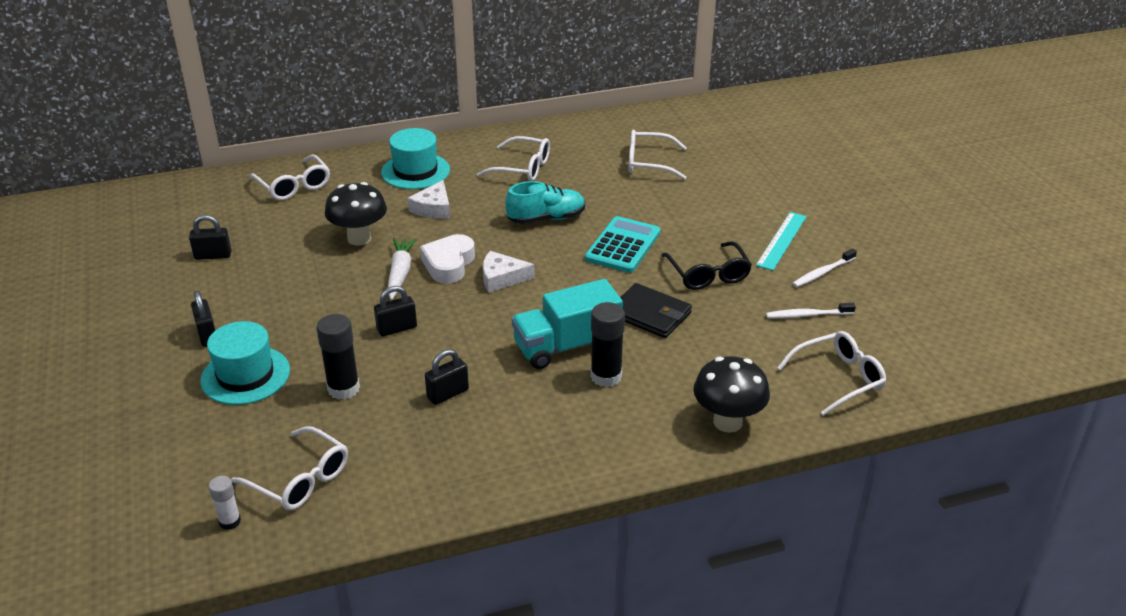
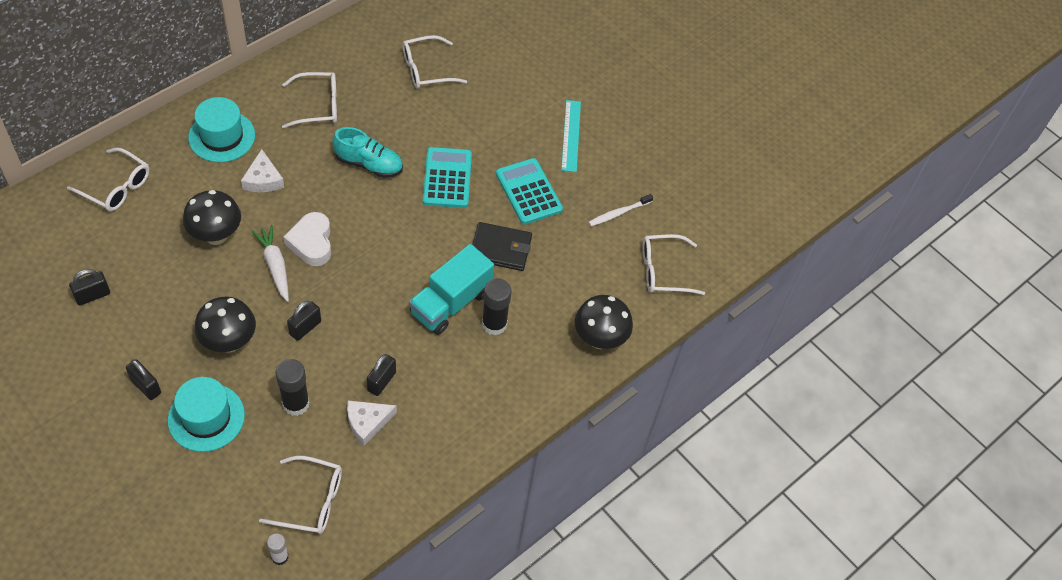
camera: 30 degrees left, 20 degrees up
(313, 321) = (229, 342): none -> black mushroom
(502, 278) = (364, 245): white cheese -> white cheese (367, 422)
(546, 219) = (369, 164): turquoise shoe -> turquoise shoe turned 60 degrees clockwise
(708, 275) = (528, 192): black glasses -> turquoise calculator
(822, 273) = (614, 163): white toothbrush -> none
(839, 378) = (662, 271): white glasses -> white glasses turned 135 degrees counterclockwise

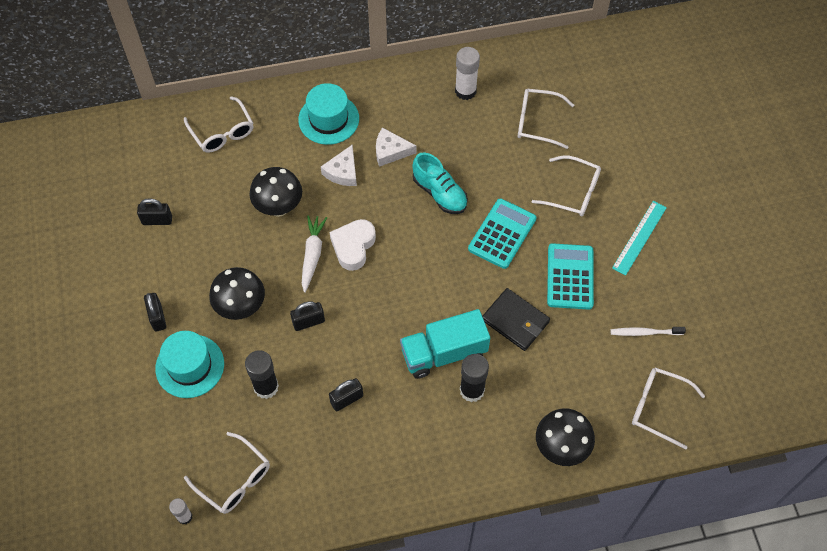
camera: 35 degrees right, 5 degrees up
(319, 106) = (424, 122): white glasses -> white glasses (574, 192)
(343, 65) = (465, 91): none -> white glue stick
(367, 422) = (315, 431): white cheese -> white cheese (390, 151)

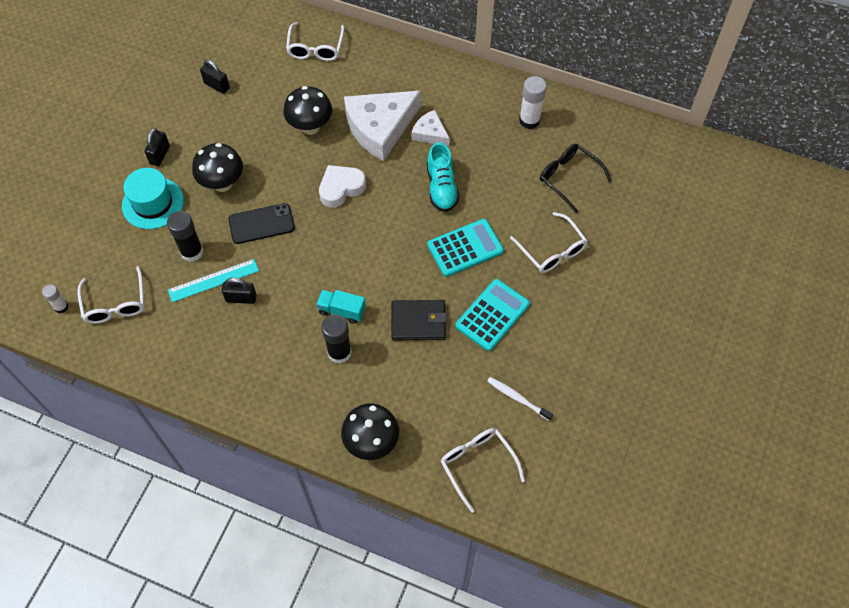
camera: 35 degrees right, 0 degrees up
(308, 322) = (261, 224): black padlock -> black phone
(312, 255) = (305, 176): white carrot -> none
(328, 119) = (402, 82): turquoise hat -> none
(343, 172) = (380, 128): white cheese -> white cheese, size x1.98
(444, 353) = (342, 310): turquoise truck -> turquoise truck, size x0.58
(515, 321) = (418, 321): black wallet -> black wallet turned 75 degrees counterclockwise
(536, 122) = (568, 177): white glasses -> black glasses
(639, 237) = (578, 320): turquoise ruler -> turquoise ruler (213, 280)

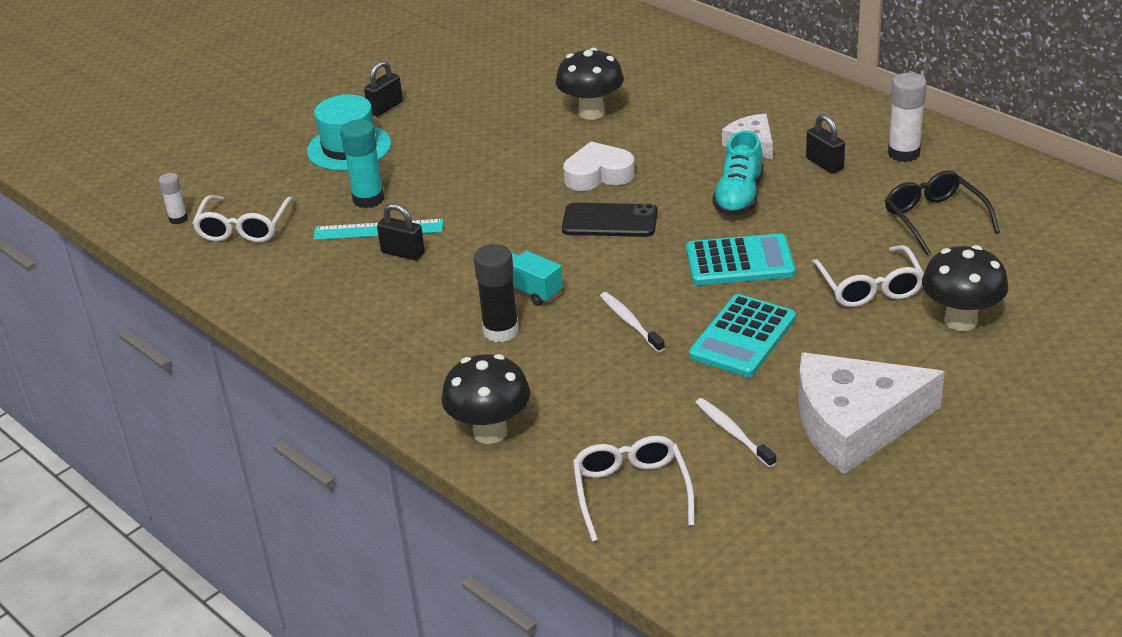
camera: 25 degrees right, 25 degrees down
(192, 252) = (368, 199): black glue stick -> turquoise glue stick
(217, 86) = (494, 59): black padlock -> black padlock (824, 164)
(222, 183) = (446, 145): black mushroom -> black mushroom (960, 321)
(261, 224) = (473, 189): black phone -> black phone (610, 221)
(315, 49) = (640, 45): white glasses -> none
(380, 128) = (685, 128): white cheese -> white cheese (855, 423)
(418, 321) = (630, 322): black wallet -> white toothbrush
(492, 315) = (742, 337): turquoise calculator -> turquoise calculator turned 150 degrees clockwise

